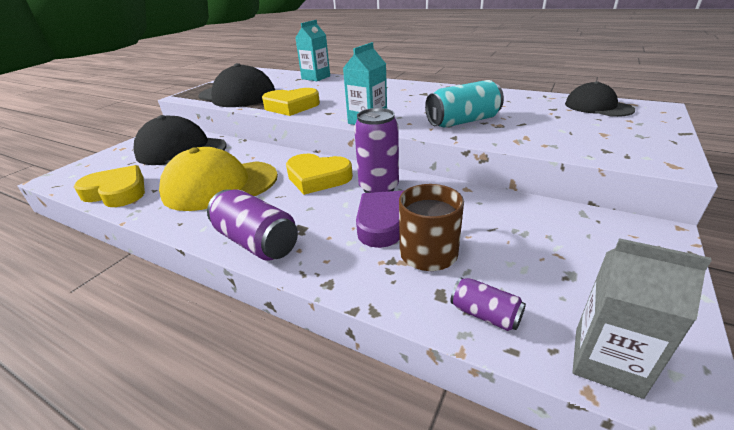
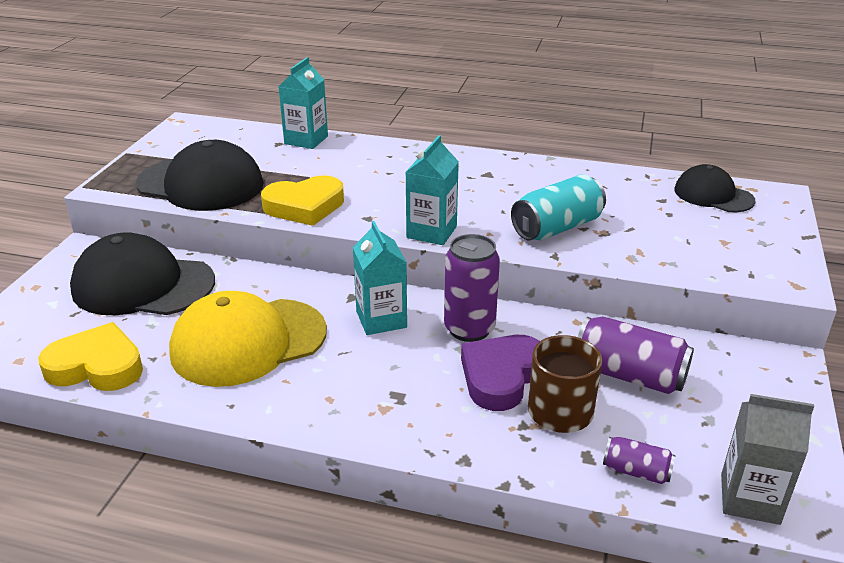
camera: 15 degrees left, 0 degrees up
(256, 242) = (352, 420): purple can -> purple can (629, 375)
(318, 178) = (381, 319): yellow heart -> turquoise carton

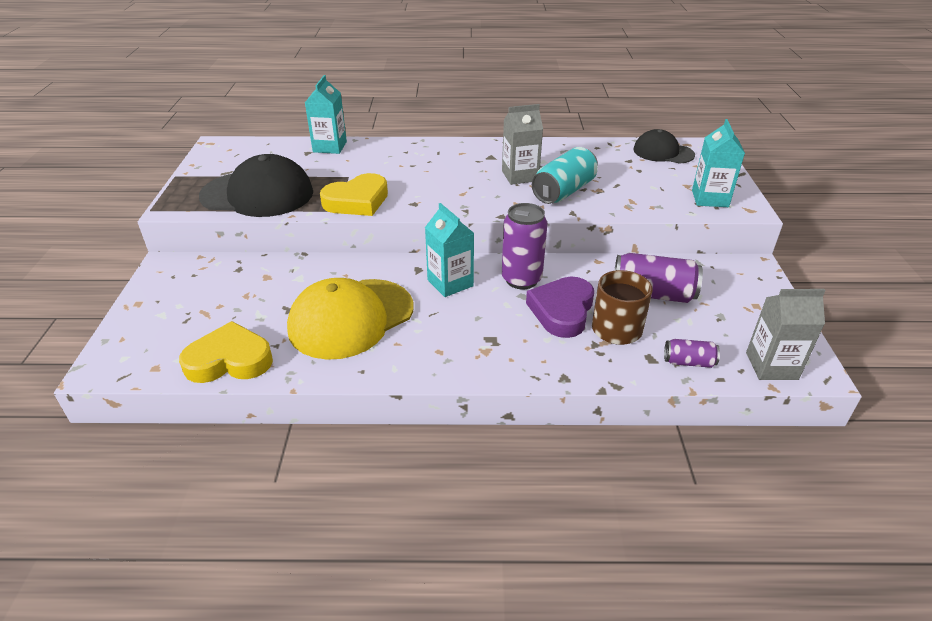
camera: 15 degrees left, 5 degrees up
(143, 285) = (236, 287): black cap -> none
(431, 232) = (470, 208): turquoise carton -> turquoise carton (710, 198)
(511, 202) = (520, 176): none -> grey carton

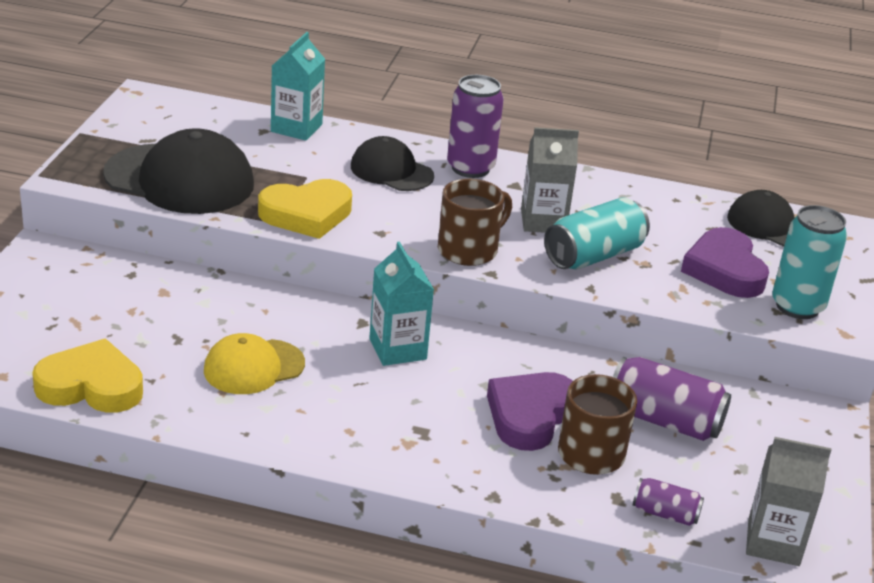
camera: 10 degrees right, 5 degrees down
(351, 318) = (253, 367): yellow cap -> yellow cap, size x0.60
(405, 162) = (391, 171): none -> black cap
(479, 203) = (469, 250): none -> brown mug
(521, 279) = (495, 364): purple can -> purple can (470, 168)
(651, 184) = (724, 270): none -> purple heart
(710, 198) = (797, 306): turquoise carton -> turquoise can

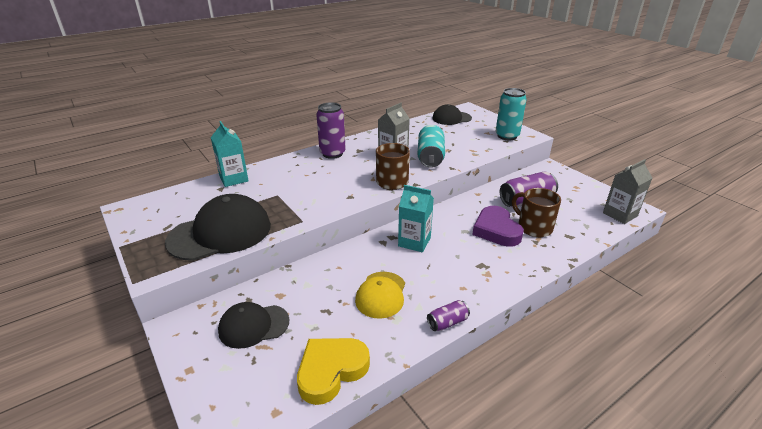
camera: 45 degrees left, 0 degrees up
(306, 214) = (308, 209): yellow heart -> none
(391, 171) = (306, 172): black cap -> black cap (253, 326)
(665, 513) = (587, 229): purple can -> purple can (447, 322)
(724, 270) = (470, 138): purple heart -> none

